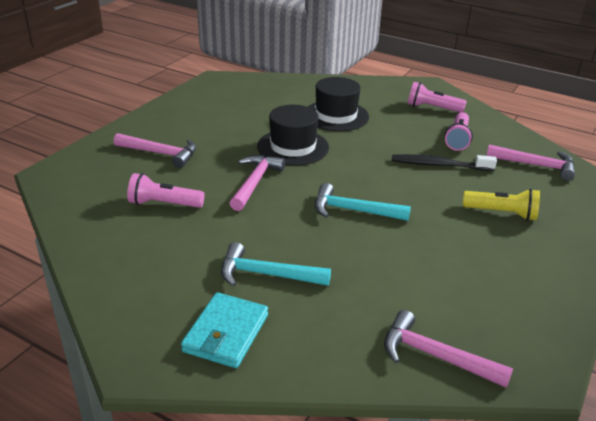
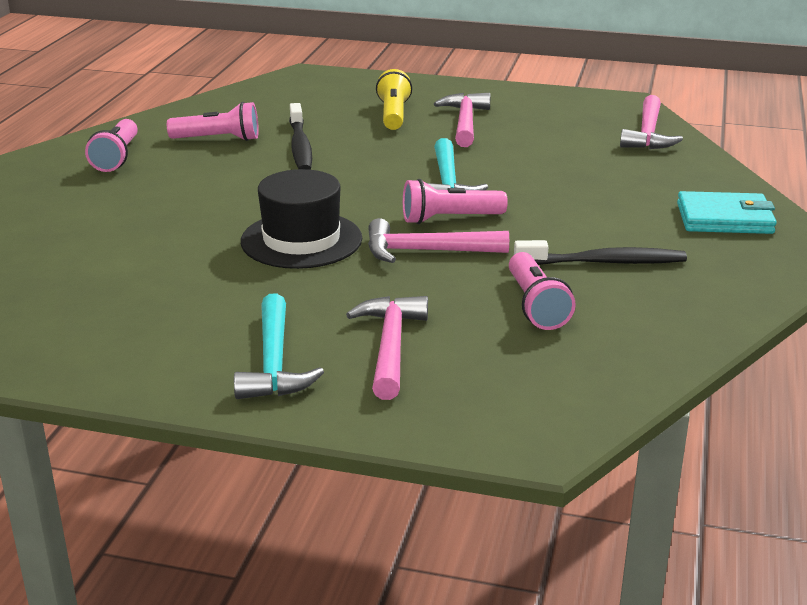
camera: 105 degrees left, 5 degrees down
(196, 245) = (604, 262): none -> black toothbrush
(266, 274) = (616, 213): turquoise hammer -> turquoise hammer (274, 363)
(295, 199) = (449, 219): none -> pink flashlight
(336, 116) = (172, 221): black hat -> none
(536, 165) = (270, 101): pink hammer -> pink hammer (465, 122)

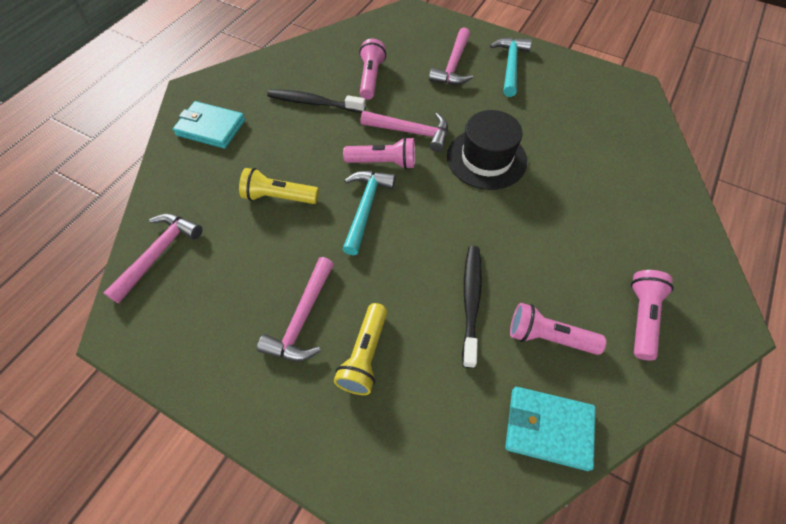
camera: 165 degrees left, 30 degrees up
(222, 107) = (548, 428): none -> turquoise wallet
(561, 178) = (279, 197): none -> yellow flashlight

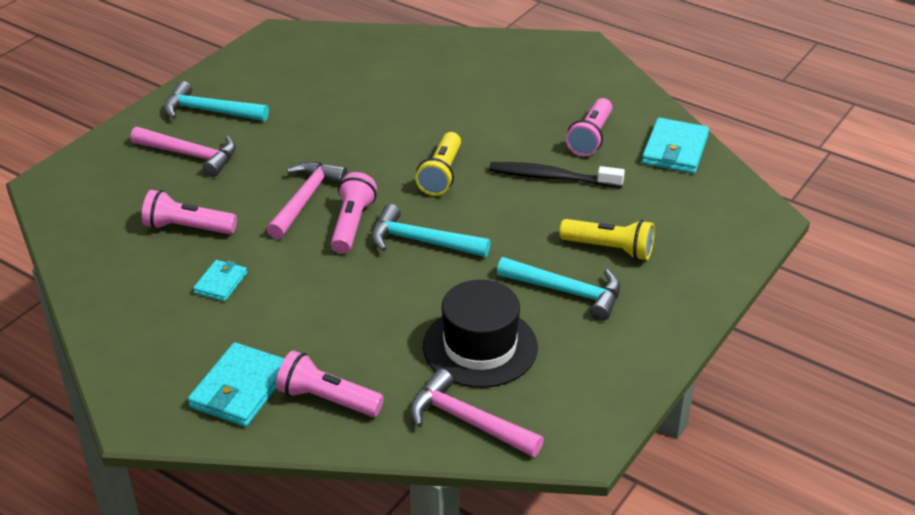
camera: 85 degrees left, 20 degrees down
(279, 197) = (391, 314): yellow flashlight -> yellow flashlight (441, 174)
(302, 319) = (567, 292): pink hammer -> turquoise hammer
(313, 103) = (221, 283): black toothbrush -> turquoise wallet
(486, 158) = (364, 147): black hat -> black hat (480, 347)
(641, 317) = (572, 86): pink flashlight -> pink flashlight (327, 399)

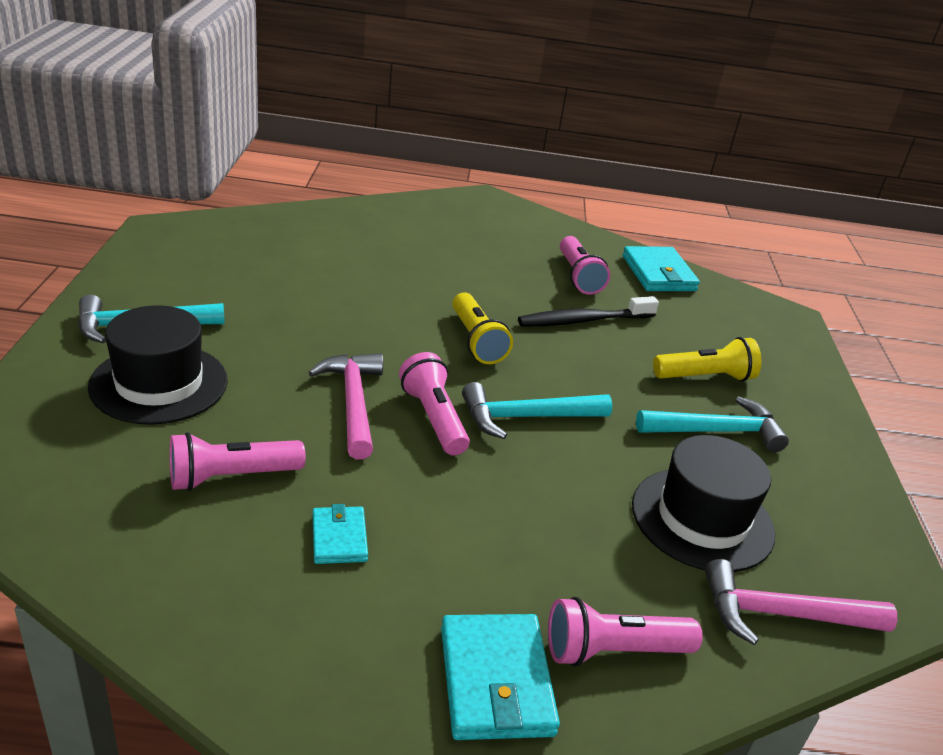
camera: 35 degrees left, 5 degrees down
(191, 155) = (159, 383): pink hammer -> black hat

